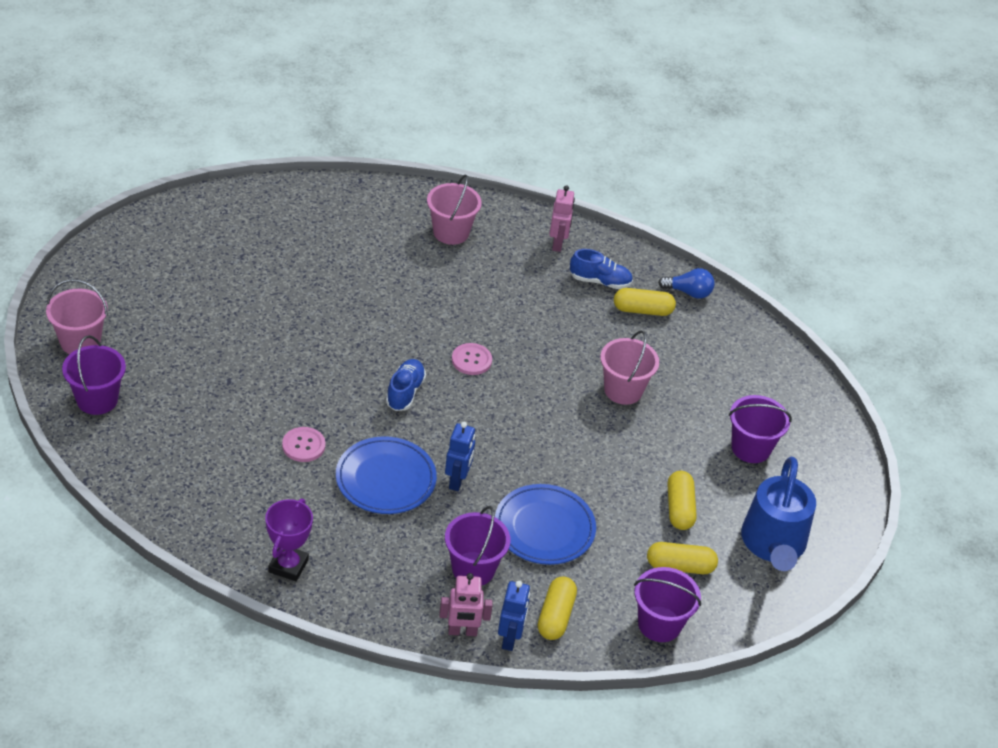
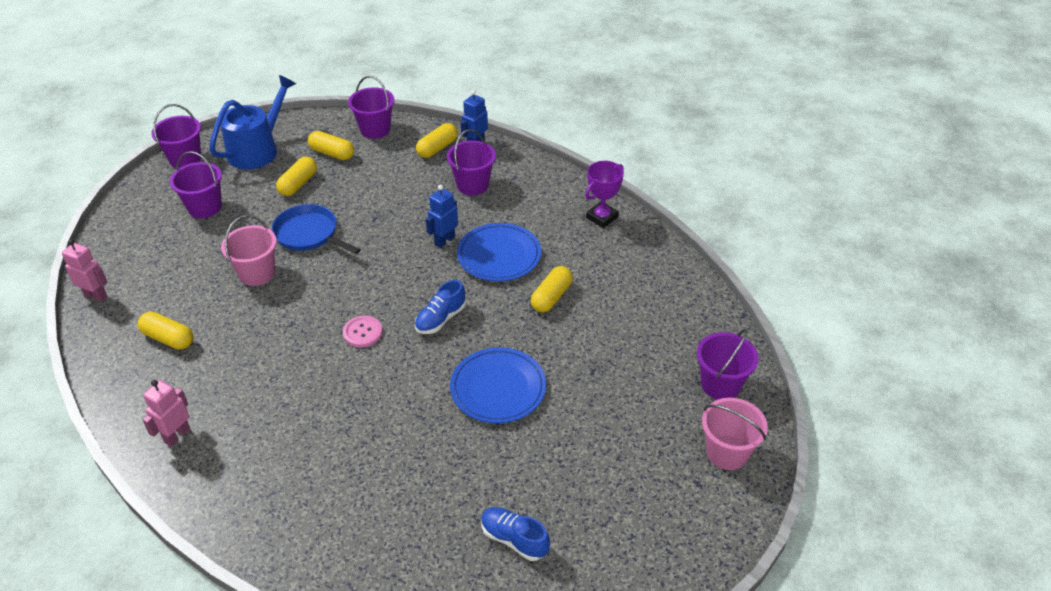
camera: 150 degrees left, 0 degrees up
(303, 445) = (551, 297): pink button -> yellow capsule
(451, 232) = (275, 484): pink bucket -> none
(462, 631) = (503, 155): pink robot -> pink robot (96, 295)
(544, 528) = (404, 196): blue plate -> blue plate (498, 388)
(600, 281) = (177, 379): blue shoe -> blue shoe (514, 539)
(610, 448) = (309, 234): none -> blue pan
(688, 292) = (108, 344): blue light bulb -> none
(841, 505) = (185, 159): none -> purple bucket

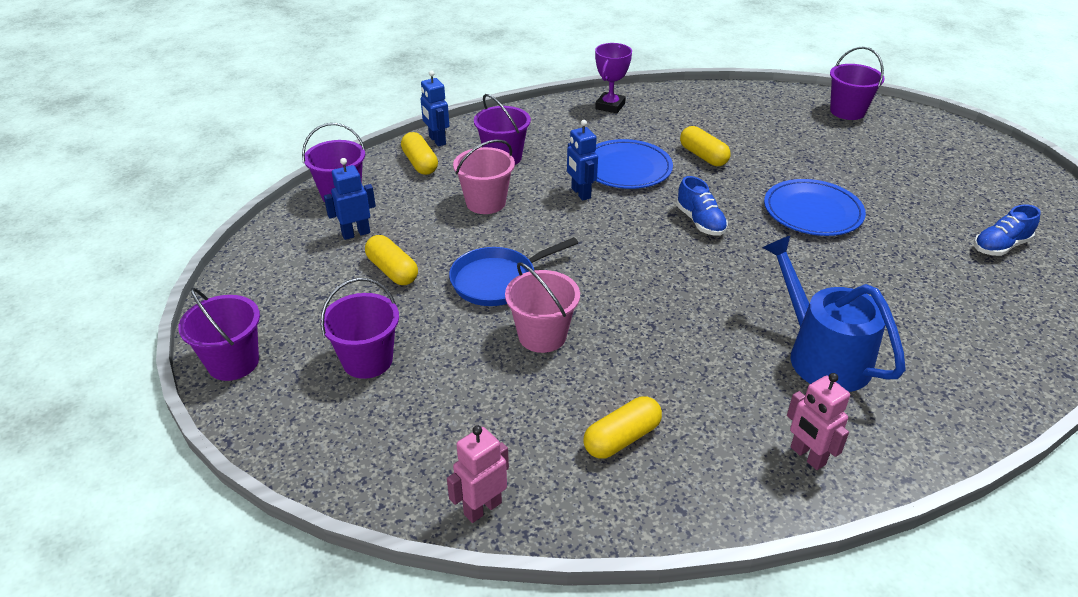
camera: 65 degrees left, 5 degrees down
(257, 150) = (284, 291): blue watering can -> blue watering can (822, 355)
(332, 153) = (356, 233): yellow capsule -> blue robot
(362, 332) = (694, 275): pink button -> none
(602, 217) = (610, 106): purple trophy -> purple trophy turned 45 degrees clockwise
(727, 452) = (921, 128): pink bucket -> pink bucket (486, 202)

